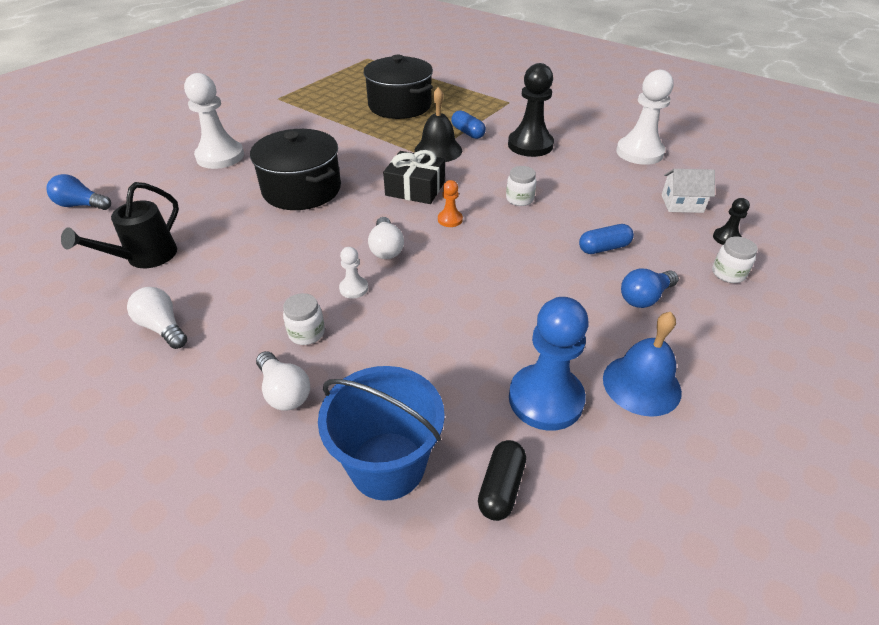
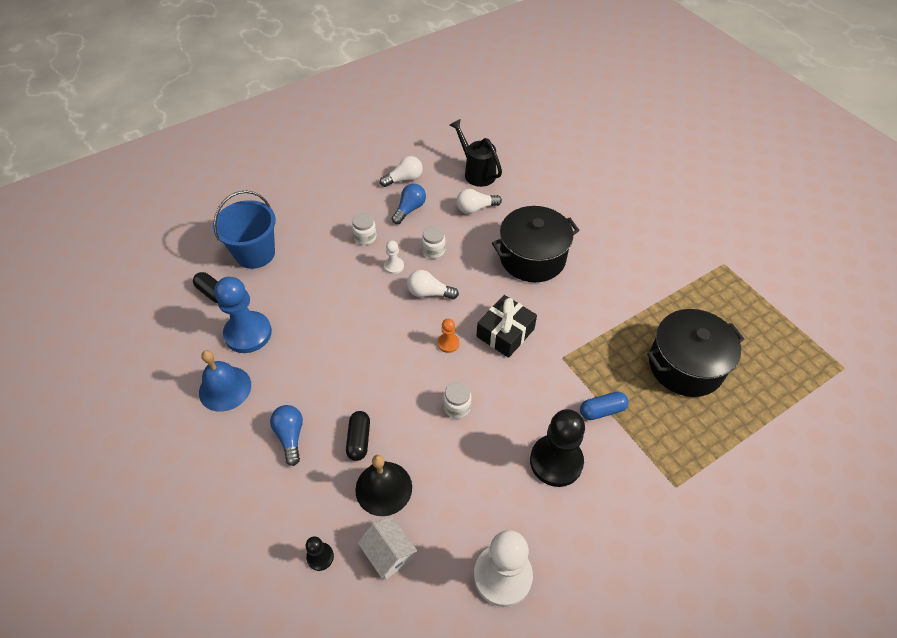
camera: 110 degrees right, 10 degrees up
(81, 205) = (554, 143): blue light bulb -> blue light bulb (409, 209)
(220, 156) = (605, 214): white pawn -> none
(284, 391) = (326, 222): white light bulb -> white light bulb (475, 208)
(438, 150) = (570, 371): black bell -> black bell (383, 488)
(604, 248) = (359, 440): blue capsule -> black capsule
(682, 204) = (388, 553): white house -> white house turned 60 degrees counterclockwise
(728, 273) = (279, 521): white jar -> white jar (433, 250)

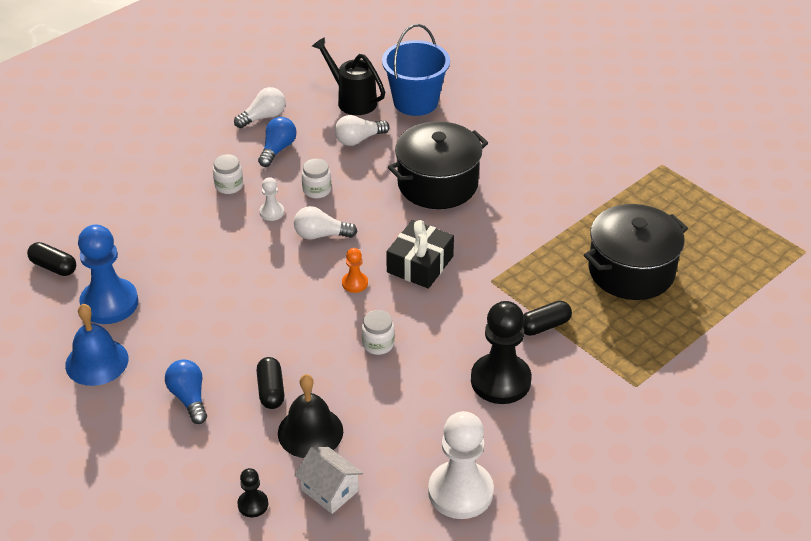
camera: 10 degrees left, 10 degrees down
(255, 253) = (95, 219): blue bucket -> blue bucket (415, 102)
(602, 410) = (544, 326): blue capsule -> black capsule

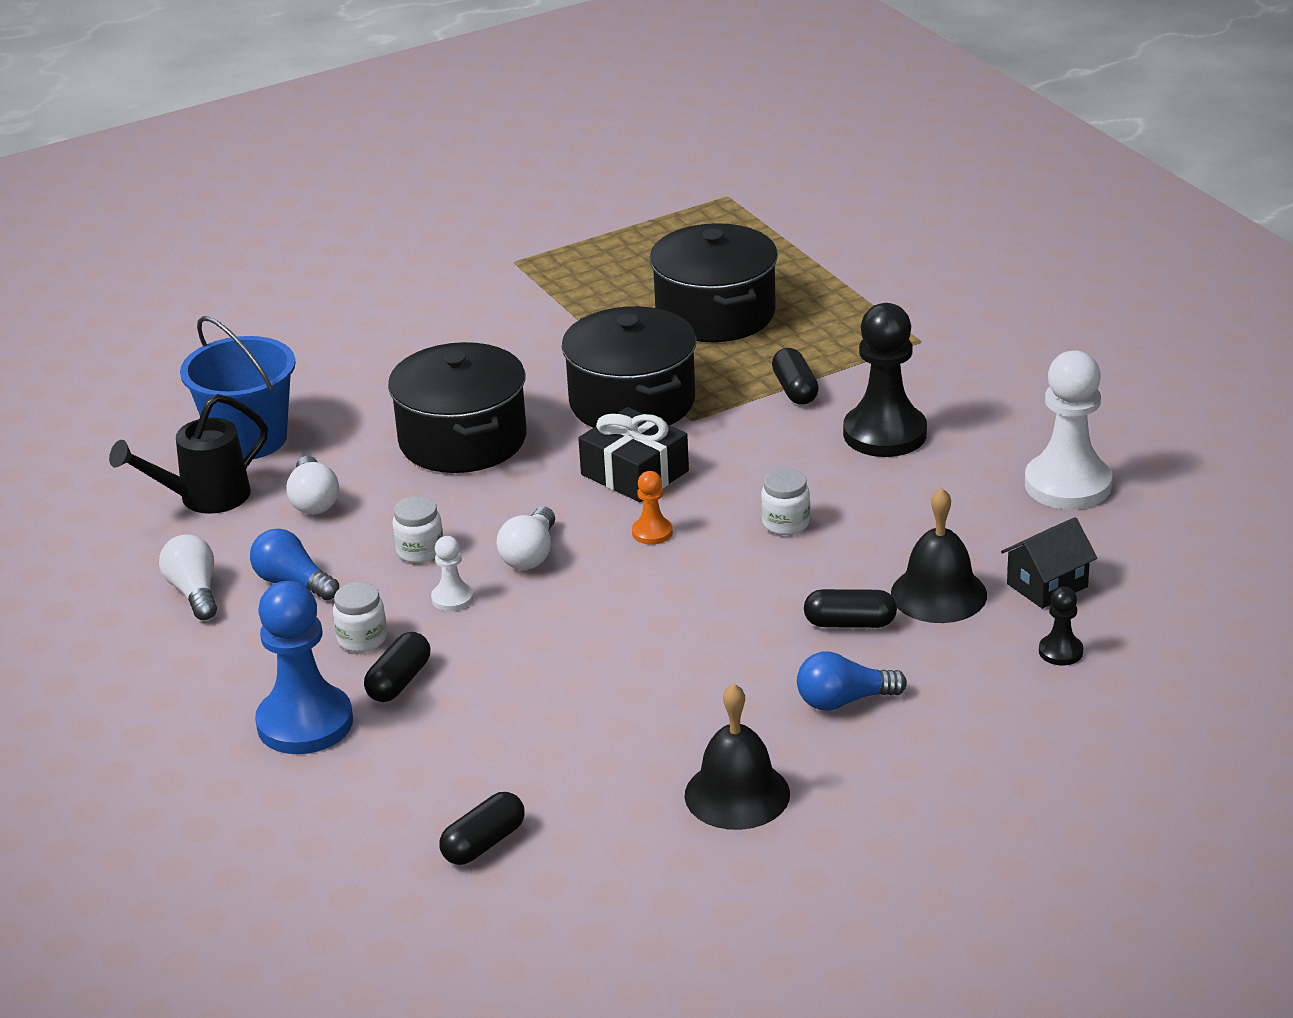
camera: 75 degrees left, 10 degrees down
(97, 362) = (737, 794): blue bell -> black bell
(109, 303) = (603, 778): blue pawn -> blue pawn (305, 723)
(191, 207) = (399, 681): none -> black capsule
(330, 490) = (1047, 585): white house -> black house
(503, 249) = (632, 402): none -> black pot

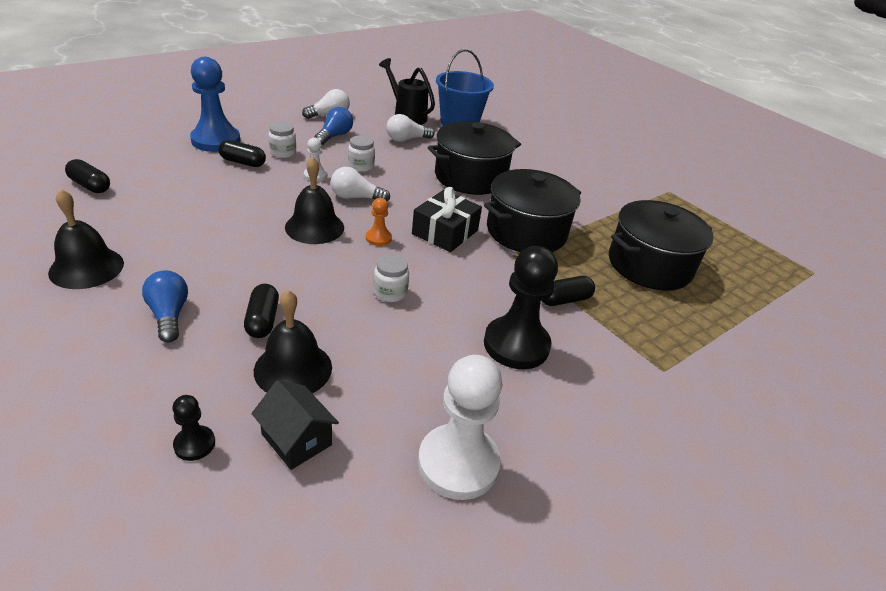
camera: 75 degrees right, 5 degrees up
(621, 592) = (314, 227): none -> black bell

